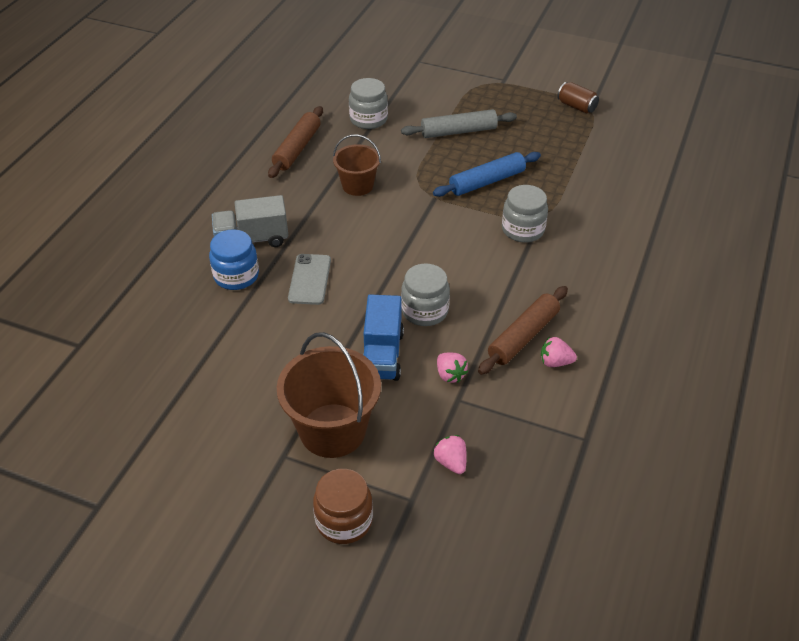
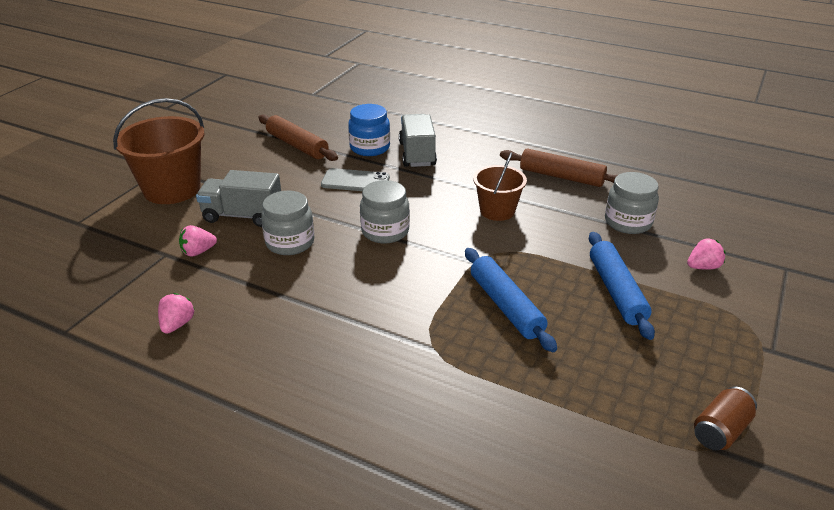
camera: 95 degrees right, 10 degrees down
(344, 521) = (83, 192): brown jar -> none
(382, 355) = (243, 215): blue truck -> grey truck
(451, 462) = (98, 245): pink strawberry -> pink strawberry (703, 267)
(458, 131) = (616, 291): grey rolling pin -> blue rolling pin
(523, 230) = (405, 327): grey jar -> grey jar (385, 231)
(523, 336) = (226, 305): brown rolling pin -> brown rolling pin (297, 145)

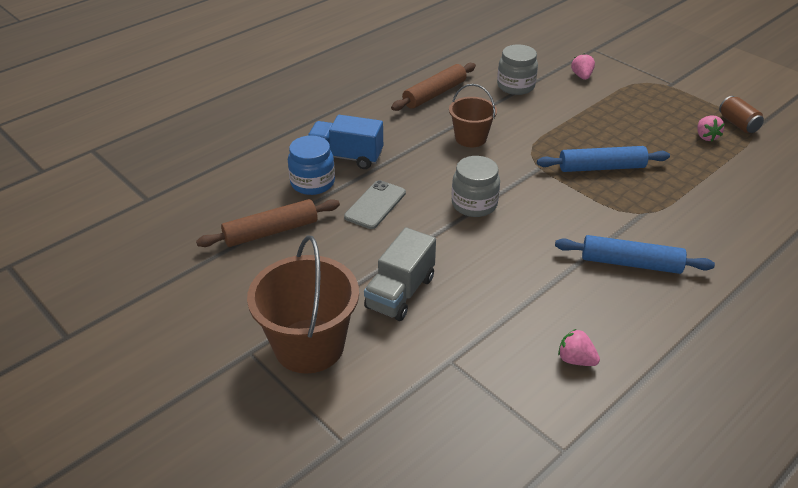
camera: 70 degrees left, 5 degrees up
(198, 252) = (456, 334): pink strawberry -> pink strawberry (706, 137)
(290, 242) = (467, 266): grey jar -> none
(417, 154) = (346, 157): grey truck -> blue truck
(616, 291) = (598, 117): blue rolling pin -> blue rolling pin (630, 263)

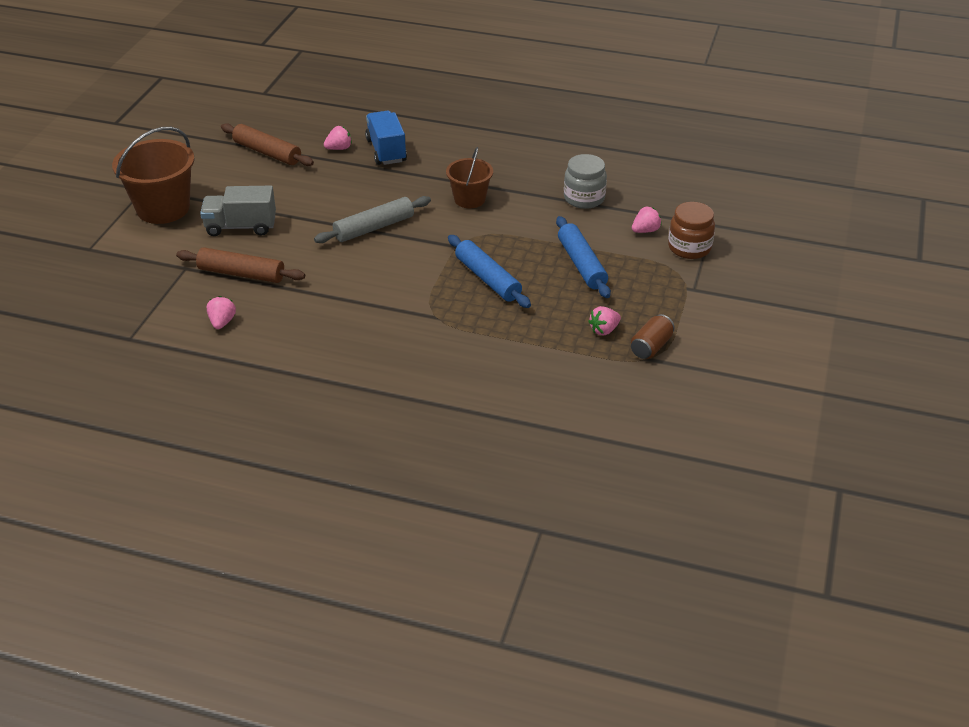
camera: 60 degrees right, 0 degrees up
(312, 183) = (339, 148): blue jar -> pink strawberry
(375, 205) = (334, 184): grey phone -> none
(434, 94) = (524, 161): brown rolling pin -> brown rolling pin (241, 273)
(474, 204) = (374, 228): grey jar -> grey rolling pin
(617, 67) = (689, 248): none -> brown jar
(630, 263) = (357, 324): blue rolling pin -> blue rolling pin (581, 264)

